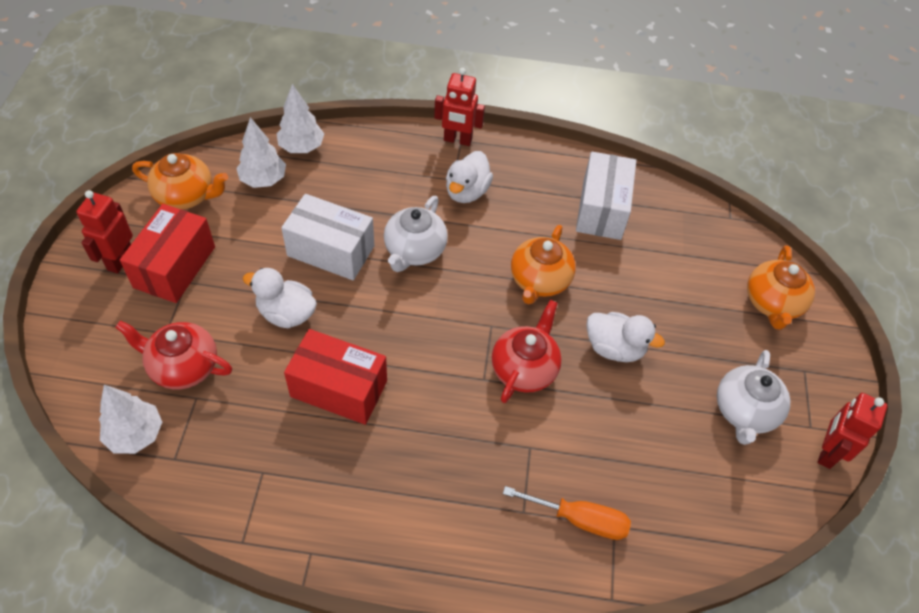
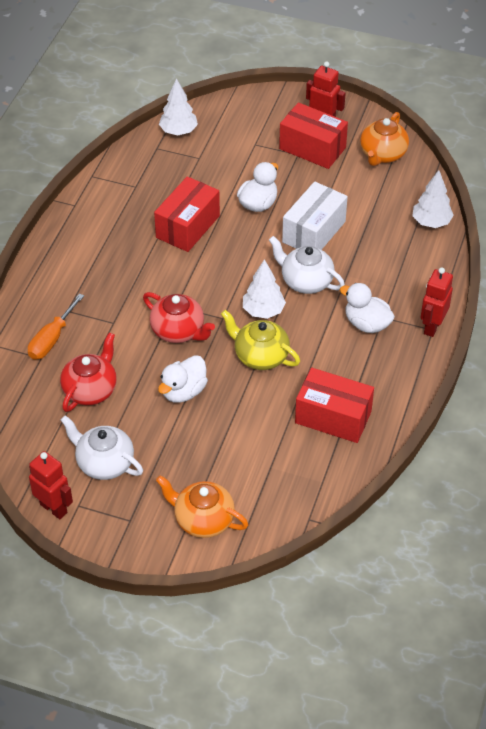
camera: 105 degrees right, 5 degrees down
(183, 366) = (225, 152): red teapot -> red teapot (91, 389)
(263, 180) = (395, 197): white tree -> white tree (263, 311)
(539, 281) = (260, 356): orange teapot -> yellow teapot
(601, 209) = (333, 417): white box -> red box

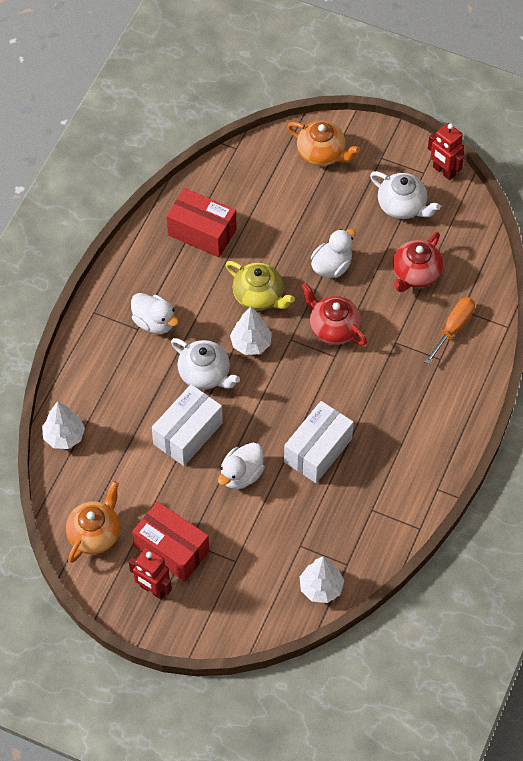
camera: 175 degrees left, 10 degrees up
(188, 226) = (318, 450): red box -> white box
(432, 326) = (93, 315): red robot -> none

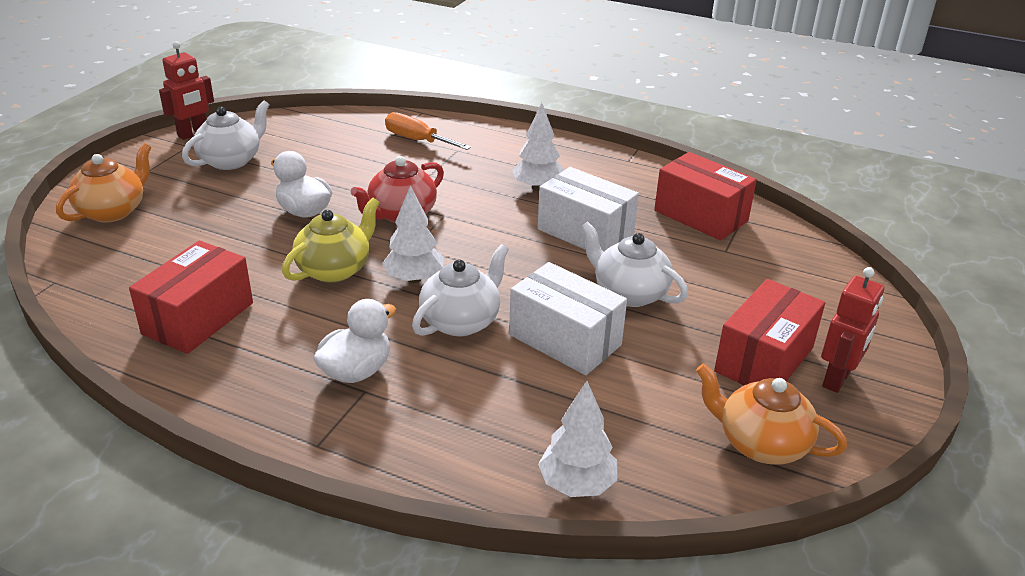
camera: 90 degrees left, 25 degrees down
(241, 475) = (629, 293): white duck -> white teapot
(321, 588) = (779, 238): white tree -> white tree (537, 187)
(349, 534) = (700, 216): none -> red box
(415, 274) = (336, 158): red teapot -> none

